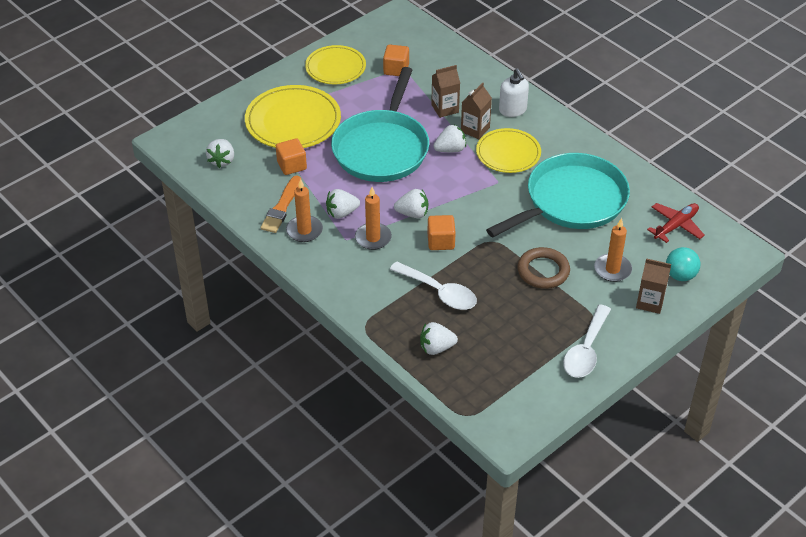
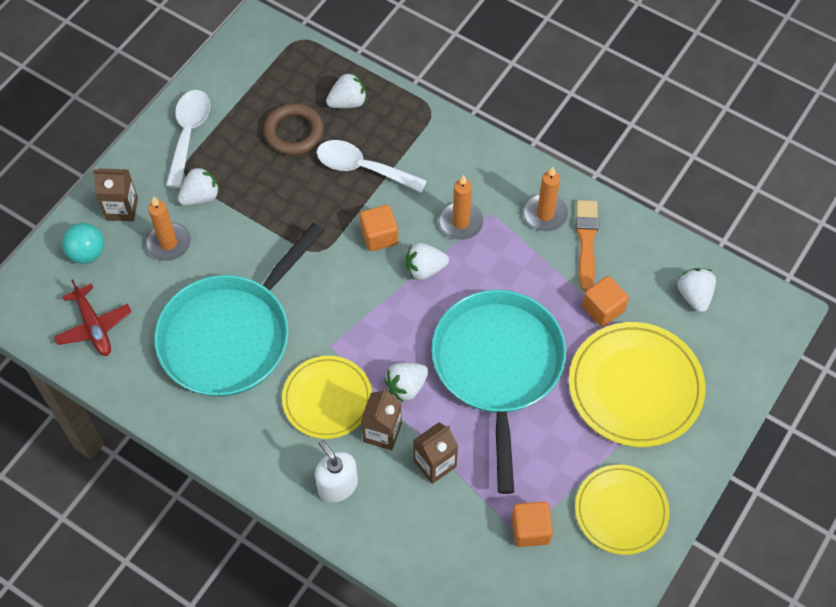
camera: 165 degrees right, 15 degrees up
(341, 213) = (511, 250): white strawberry -> white strawberry (200, 196)
(543, 271) = (250, 222): brown ring -> brown ring (294, 132)
(676, 226) = (94, 326): red plane -> red plane turned 60 degrees counterclockwise

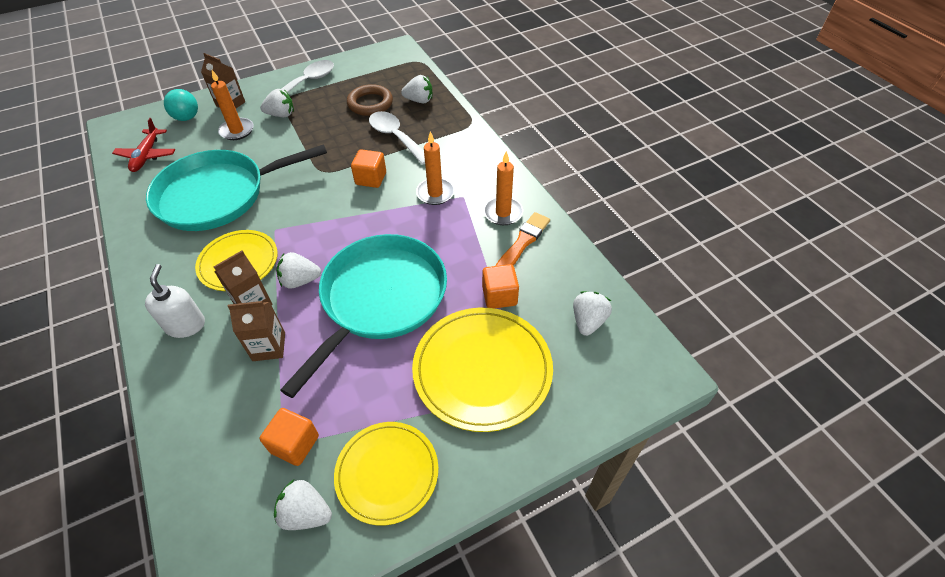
camera: 30 degrees right, 10 degrees down
(425, 269) = (384, 211): white strawberry -> white strawberry (306, 513)

